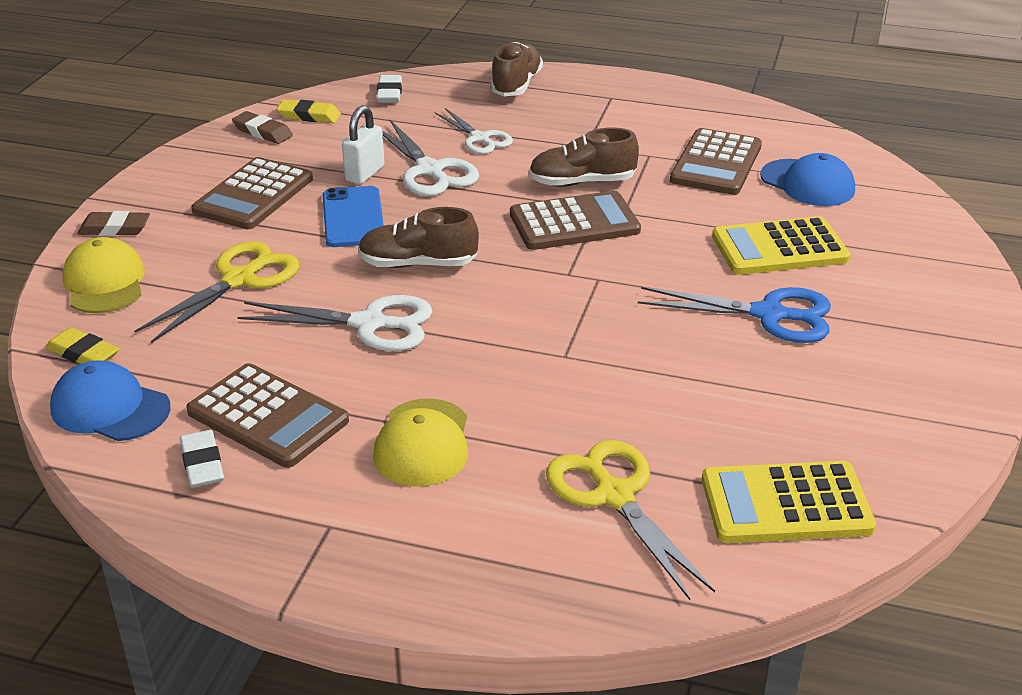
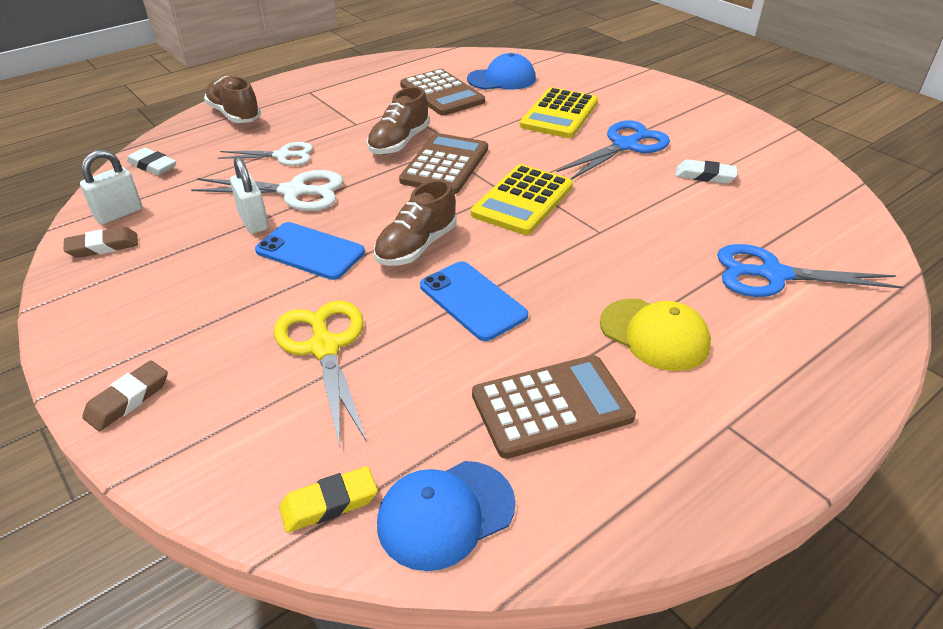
camera: 55 degrees left, 5 degrees up
(104, 282) = (218, 441): yellow cap -> none
(202, 464) = (590, 475): white eraser -> white eraser (705, 176)
(254, 195) = (199, 289): brown calculator -> none
(309, 116) = (119, 214): yellow eraser -> white padlock
(369, 324) = (472, 301): white scissors -> blue phone
(614, 496) = (773, 275): yellow scissors -> blue scissors
(786, 504) = (819, 218): yellow calculator -> yellow calculator (523, 200)

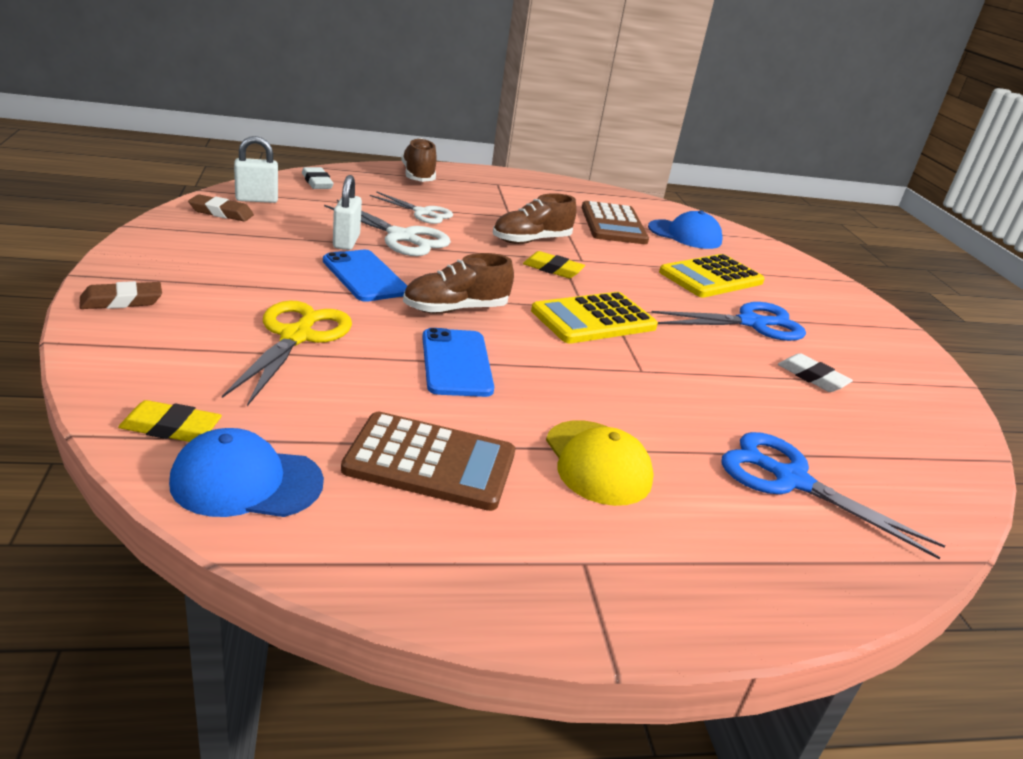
camera: 25 degrees right, 10 degrees down
(445, 165) = (552, 269): brown calculator -> yellow eraser

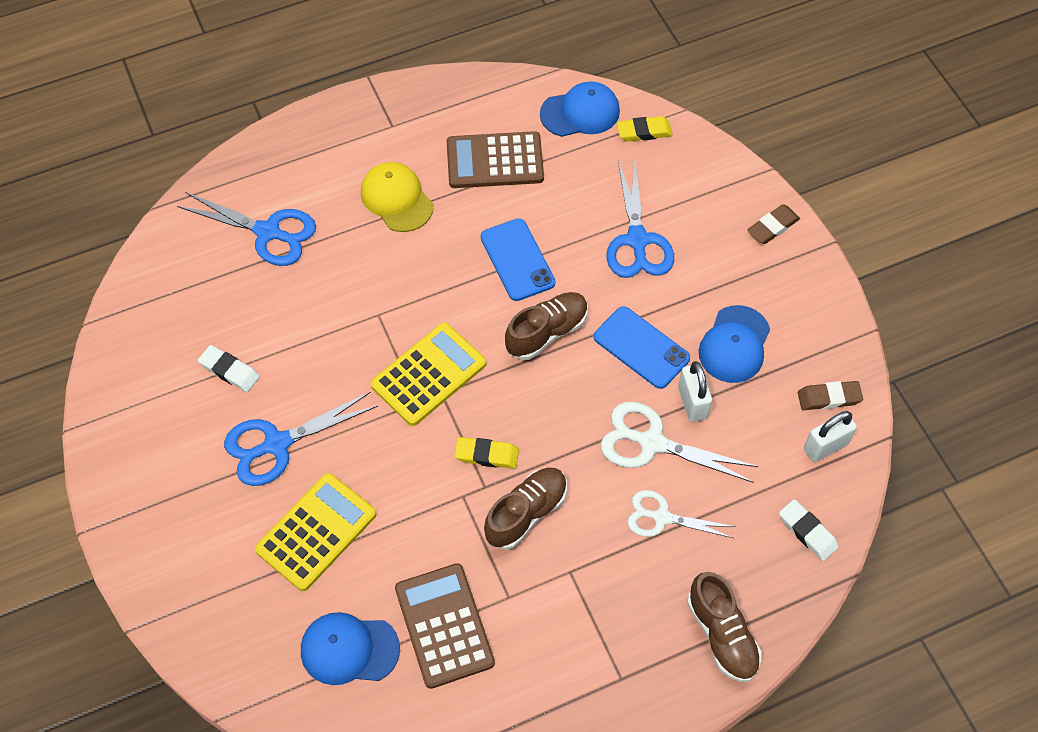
camera: 170 degrees right, 30 degrees up
(270, 254) = (734, 344): none -> blue cap
(296, 336) = (637, 240): yellow scissors -> blue scissors

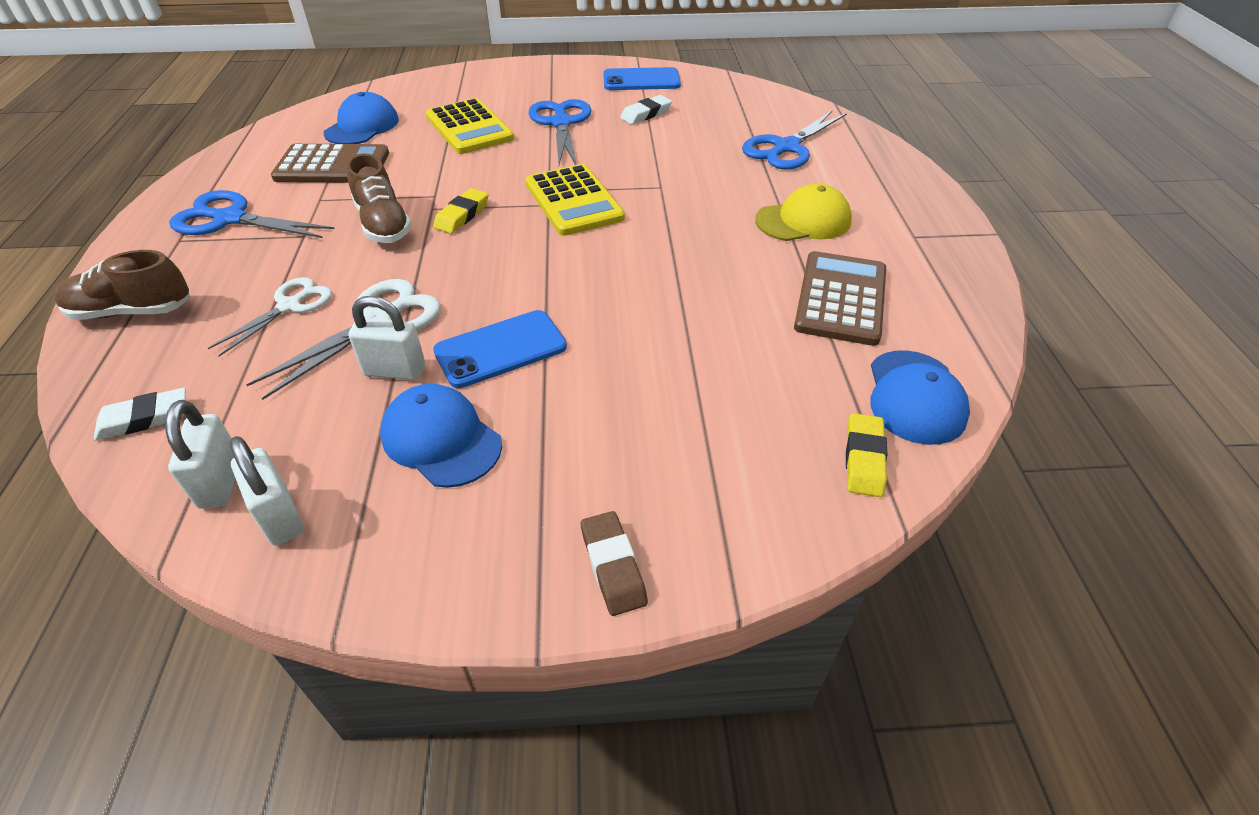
camera: 110 degrees right, 15 degrees down
(517, 260) = (682, 283): blue phone -> blue phone (641, 80)
(546, 332) = (571, 282): brown shoe -> none
(637, 240) = (662, 392): blue scissors -> blue scissors (230, 219)
(829, 398) = (280, 517): brown eraser -> white padlock

